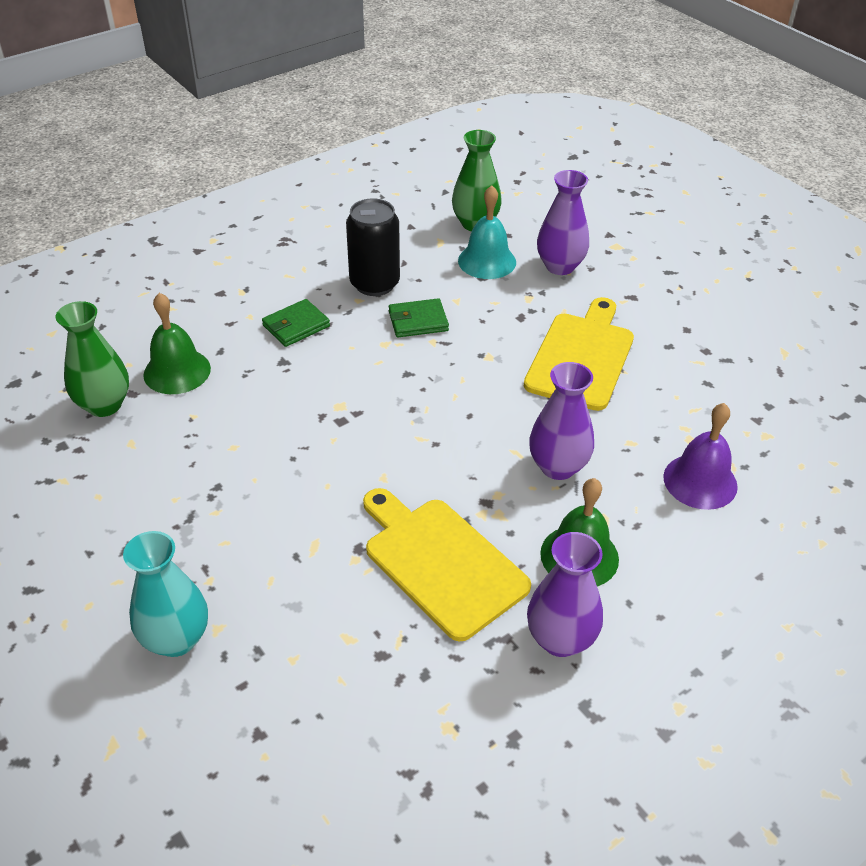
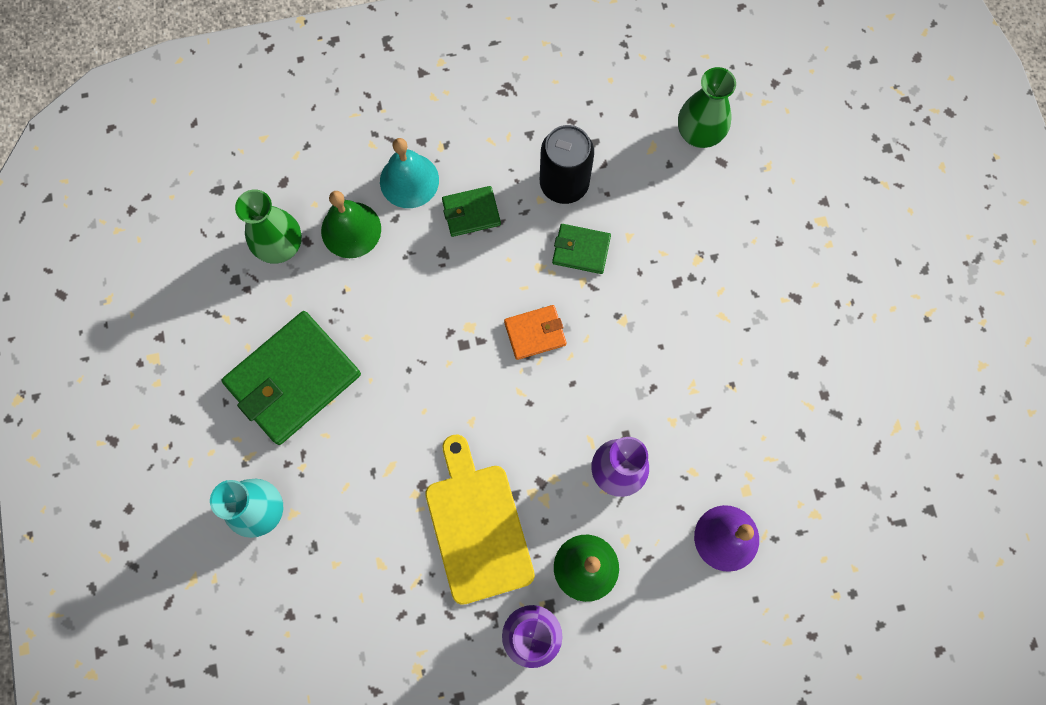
camera: 25 degrees right, 30 degrees up
(165, 506) = (293, 379): none -> green wallet
(409, 390) = (535, 333): none -> orange wallet
(487, 261) = (683, 193): turquoise bell -> turquoise bell (409, 180)
(560, 266) = (750, 228): purple vase -> none
(581, 357) = (705, 356): yellow cutting board -> none

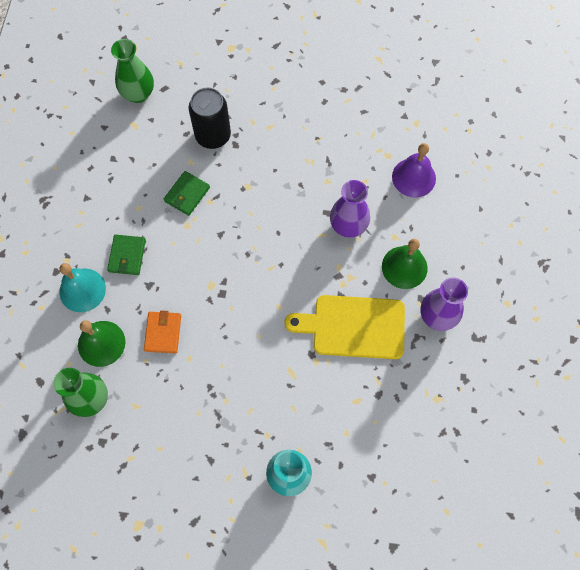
camera: 70 degrees left, 5 degrees down
(293, 379) = (199, 421): green wallet -> none
(535, 333) = (233, 244): orange wallet -> orange wallet (163, 333)
(564, 184) = (134, 188): black can -> black can (213, 136)

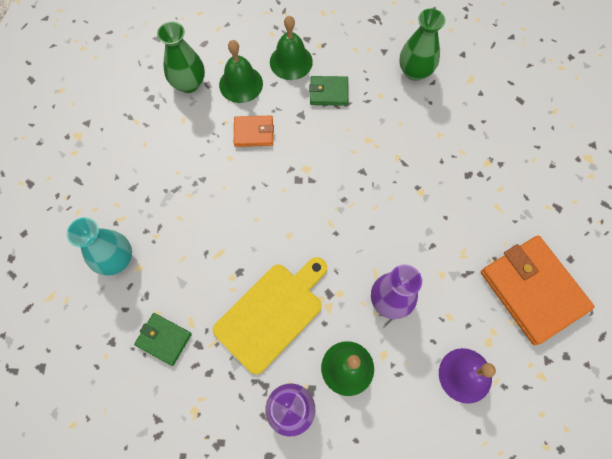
camera: 85 degrees right, 0 degrees up
(82, 290) = (291, 61): turquoise bell -> green bell
(138, 94) = (507, 78): green vase -> green vase (415, 72)
(187, 194) = (401, 136): green wallet -> green wallet (164, 339)
(213, 136) = (474, 152): black can -> none
(347, 115) = (532, 290): none -> orange wallet
(353, 326) = (272, 313): yellow cutting board -> yellow cutting board turned 45 degrees clockwise

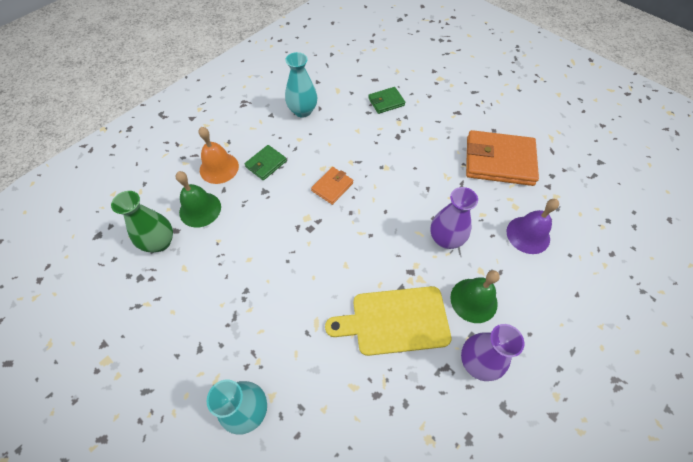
camera: 50 degrees left, 10 degrees down
(164, 339) = (350, 420): green wallet -> green wallet (386, 102)
(254, 132) = (246, 229): orange wallet -> orange wallet (332, 187)
(272, 313) = (395, 320): yellow cutting board -> yellow cutting board turned 90 degrees counterclockwise
(291, 61) = (219, 168): green bell -> orange bell
(415, 72) = (302, 111): green vase -> turquoise vase

